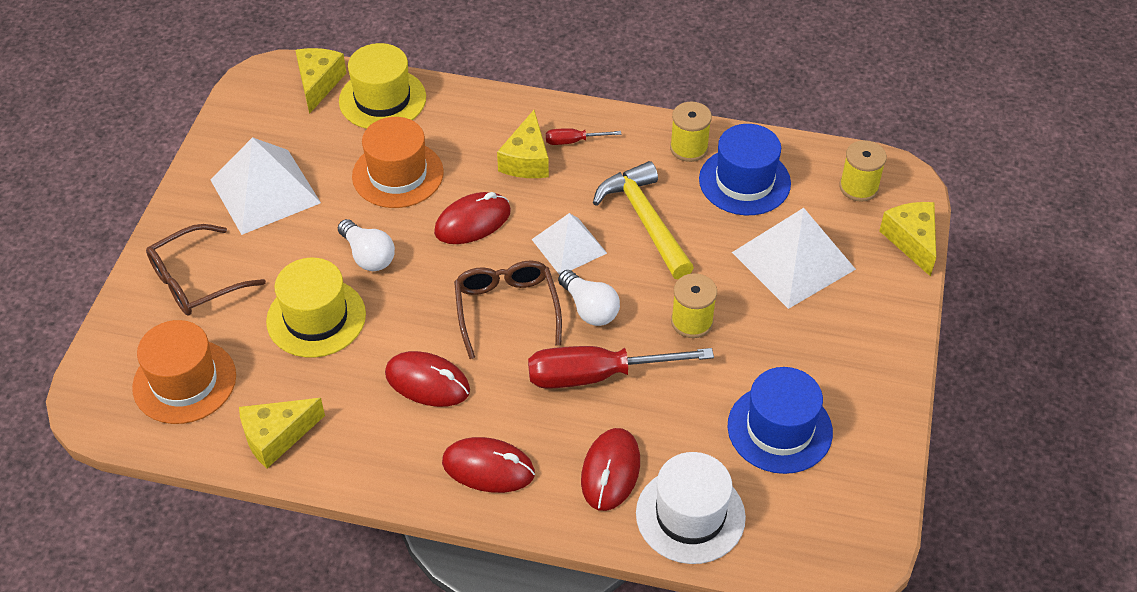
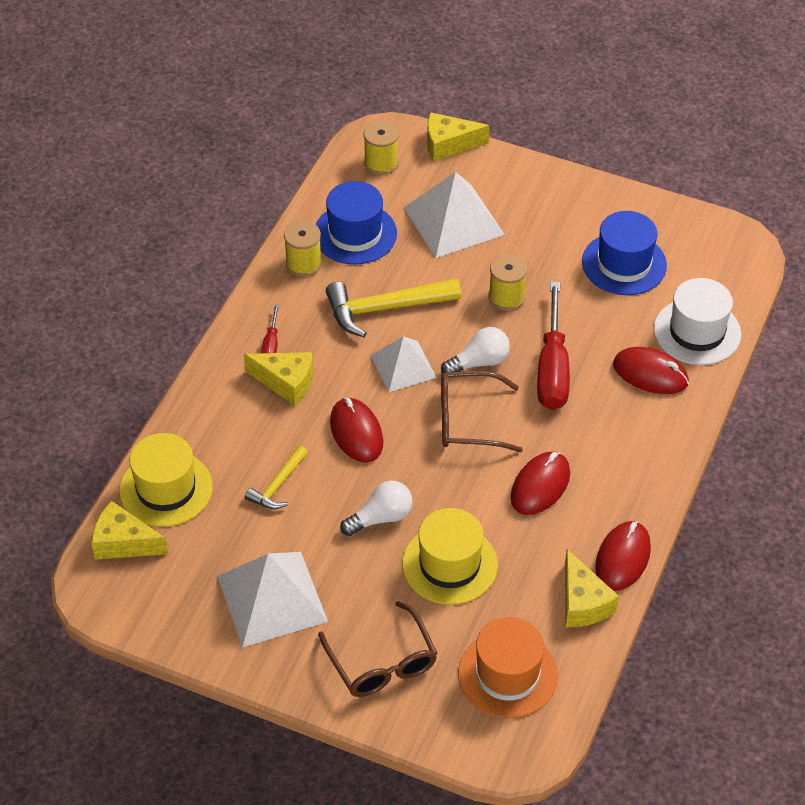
camera: 80 degrees left, 0 degrees up
(398, 174) = (278, 485): orange hat -> yellow hammer
(488, 468) = (636, 453): red mouse -> red mouse (622, 558)

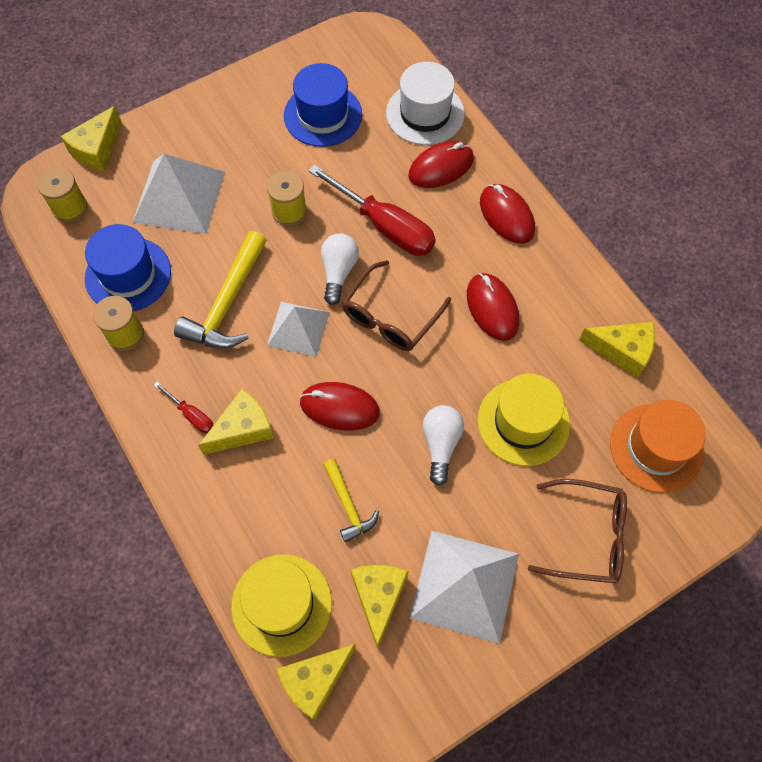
camera: 55 degrees left, 15 degrees up
(218, 547) = (379, 598): none -> yellow cheese
(622, 558) = (599, 297): red mouse -> red mouse (506, 216)

